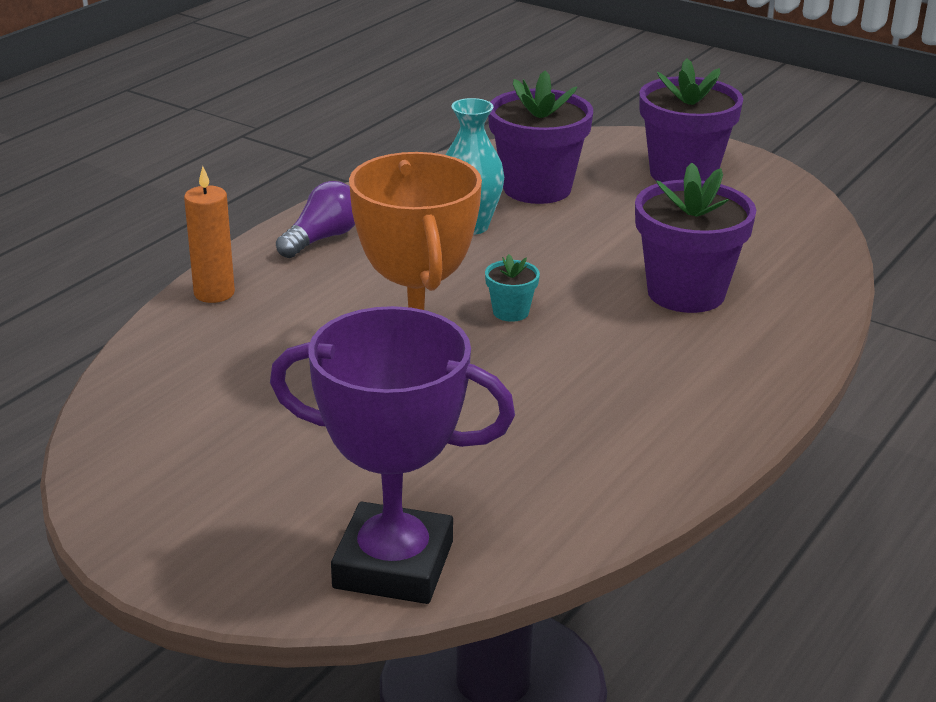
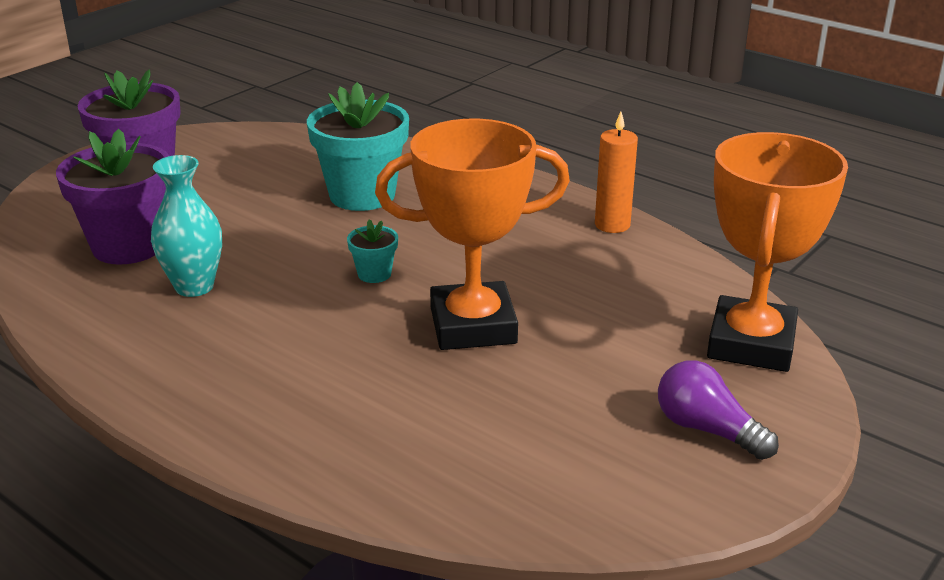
camera: 85 degrees left, 0 degrees up
(214, 293) = (285, 455): orange candle -> orange candle (612, 225)
(322, 238) = (180, 379): purple light bulb -> purple light bulb (707, 429)
(393, 564) = (750, 343): purple trophy -> orange trophy
(686, 293) = (362, 195): purple flower pot -> turquoise flower pot

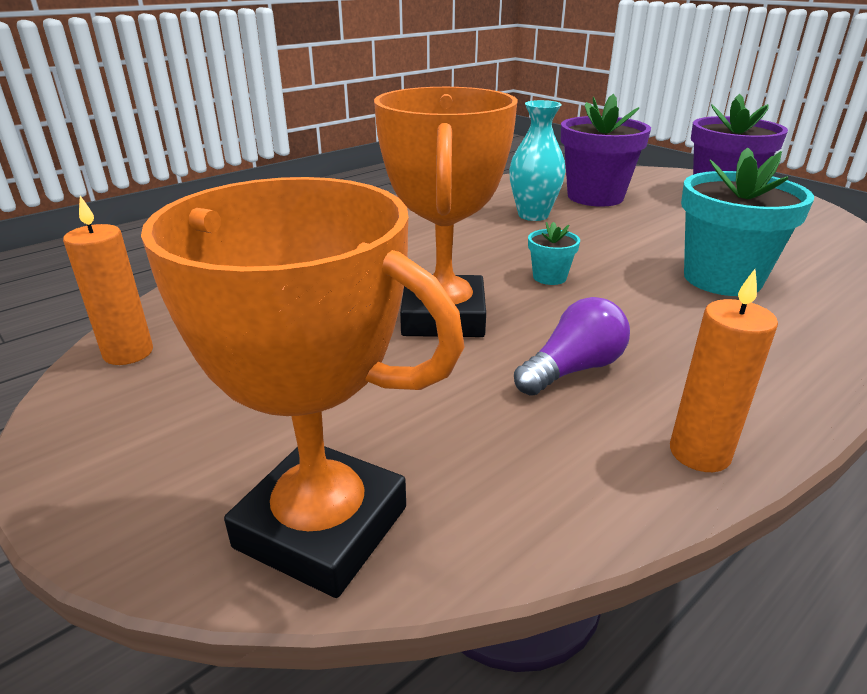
camera: 100 degrees right, 0 degrees up
(612, 508) = (128, 353): none -> orange candle
(707, 429) = (178, 434): purple light bulb -> purple light bulb (573, 369)

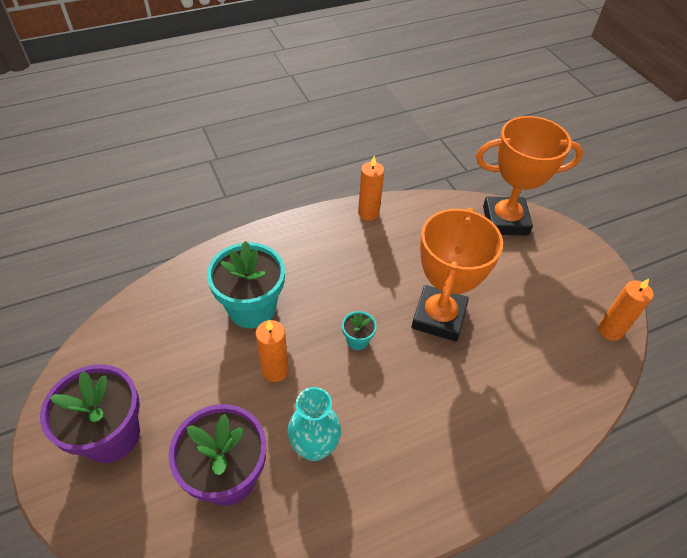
camera: 165 degrees left, 20 degrees up
(322, 526) = (505, 220): orange trophy -> orange trophy turned 45 degrees counterclockwise
(573, 369) = (390, 261): purple light bulb -> none
(625, 243) = (275, 370): none -> orange candle

